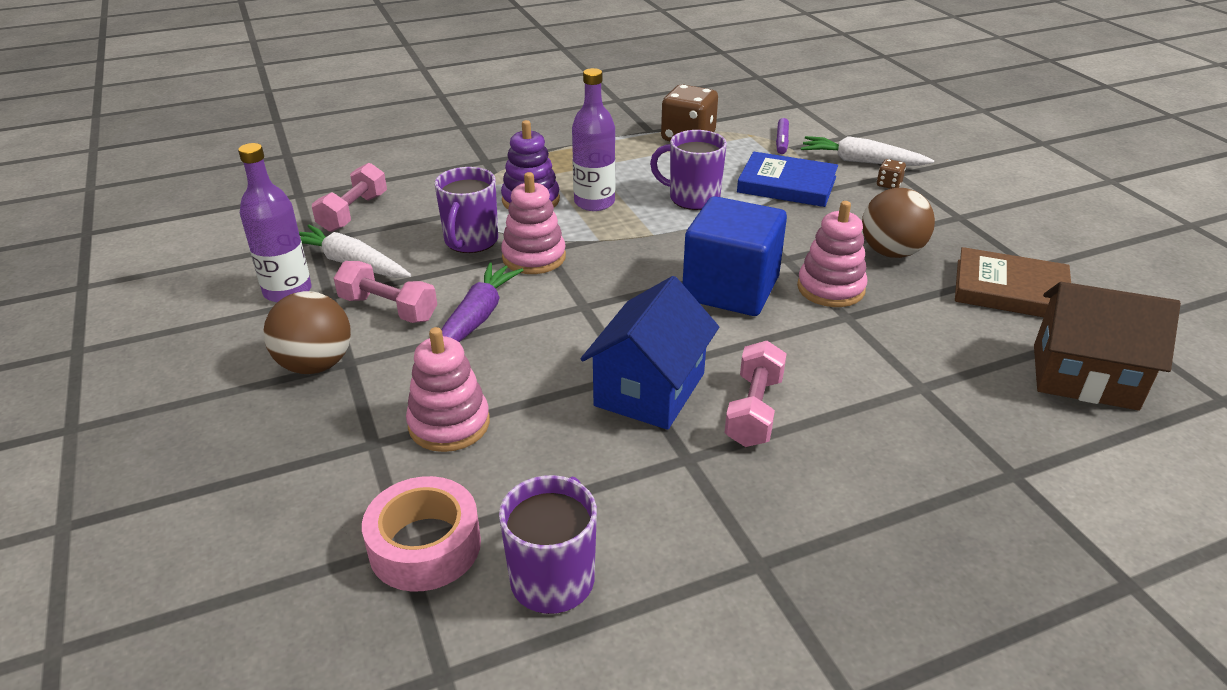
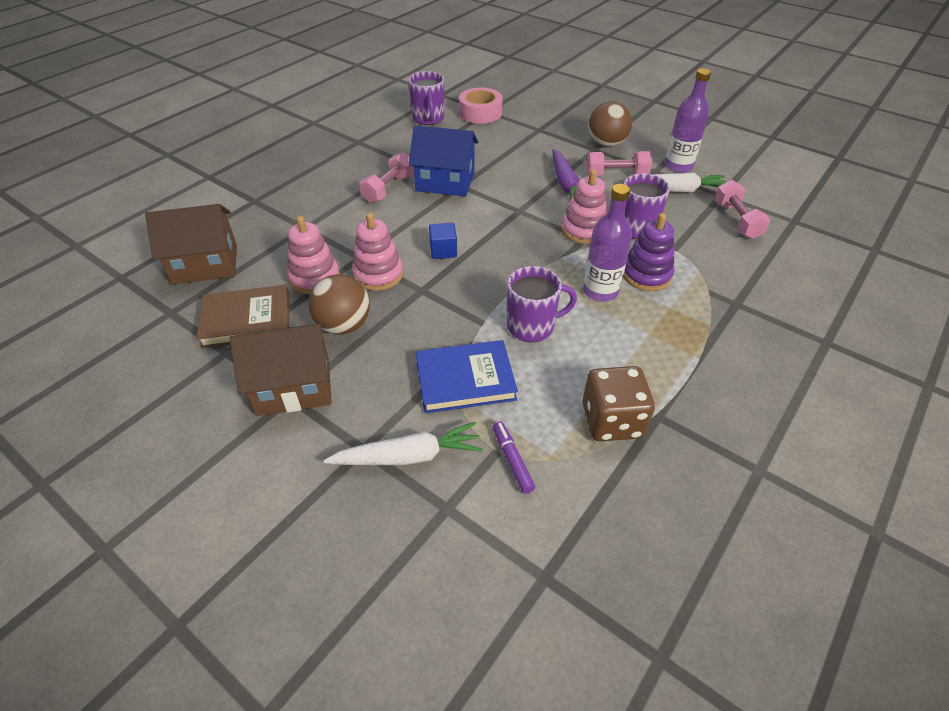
camera: 150 degrees right, 10 degrees up
(449, 424) = (518, 143): pink stacking toy -> pink stacking toy (314, 278)
(649, 389) = (445, 182): blue house -> blue house turned 75 degrees counterclockwise
(730, 289) = (443, 251): blue cube -> blue cube, size x0.45
(754, 410) = (388, 189): pink dumbbell -> pink dumbbell turned 45 degrees clockwise
(889, 184) = (367, 423): brown dice -> none
(955, 222) = (294, 387): none -> brown house

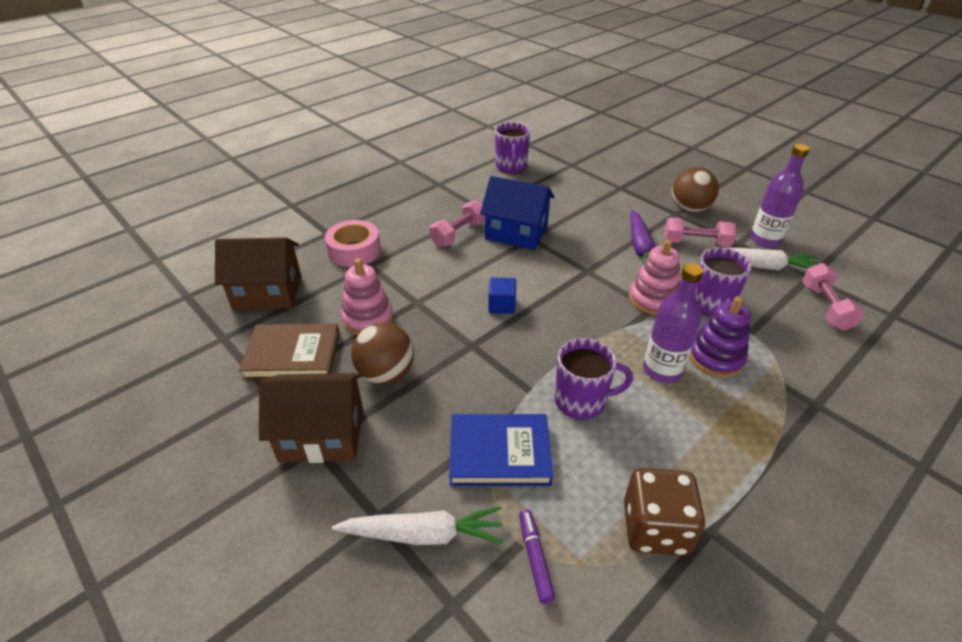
camera: 10 degrees right, 5 degrees down
(378, 274) = (431, 323): pink stacking toy -> none
(480, 113) = (564, 166): pink tape -> pink tape (354, 251)

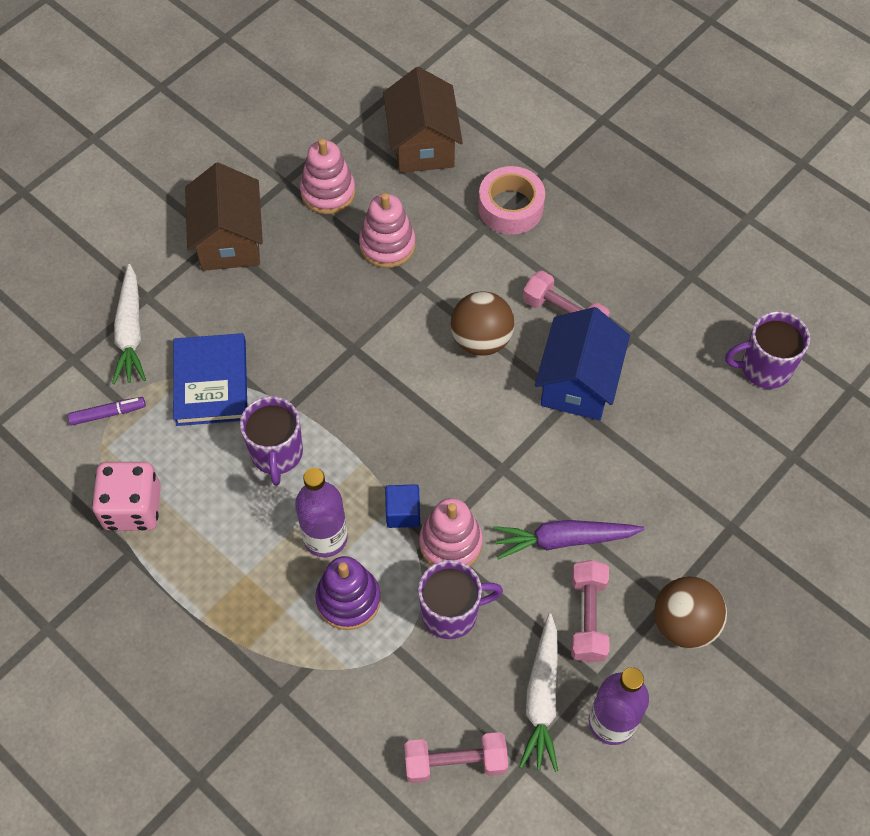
camera: 85 degrees right, 20 degrees up
(293, 355) = (328, 192): brown book -> pink stacking toy
(386, 374) = (306, 276): brown ball -> brown ball (481, 339)
(502, 305) = (422, 373): blue cube -> blue cube (403, 512)
(655, 528) = (133, 508): brown dice -> pink dice

